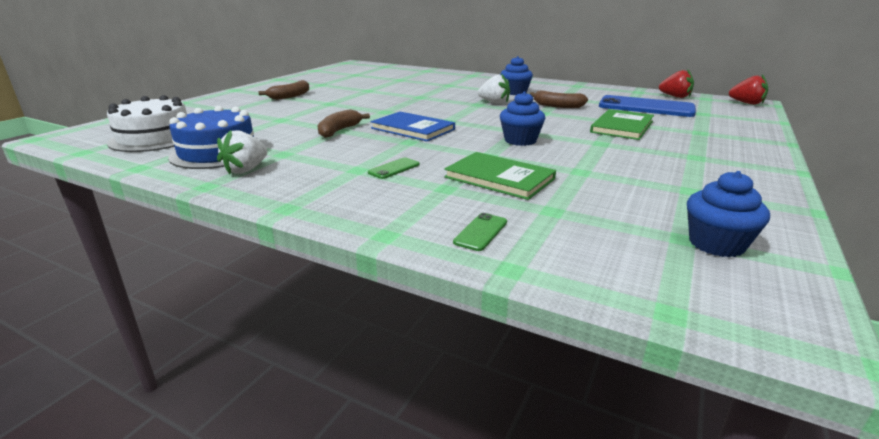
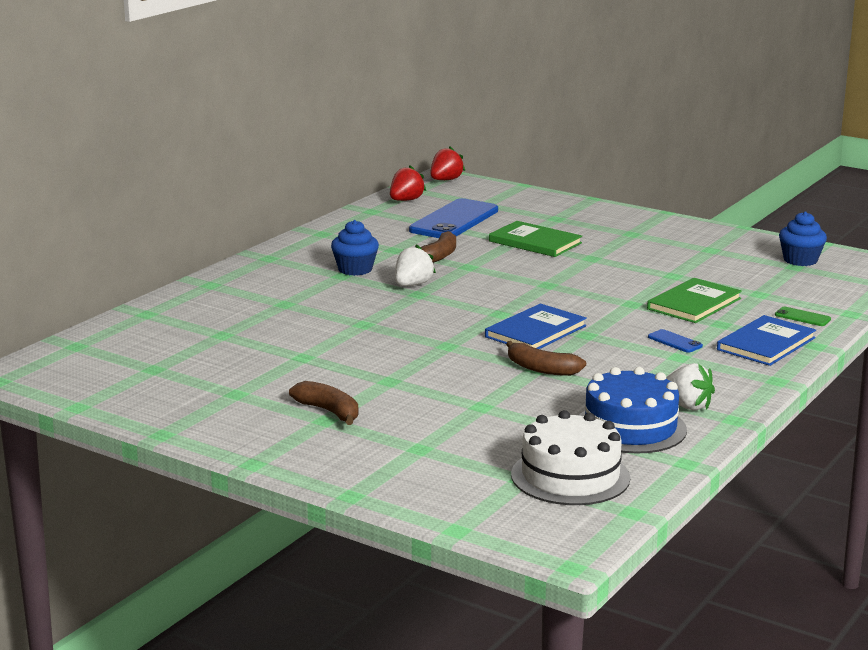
camera: 85 degrees left, 5 degrees down
(389, 207) = (766, 344): none -> blue book
(394, 168) = (675, 341): green phone -> blue phone
(520, 140) = (583, 287): blue cupcake -> none

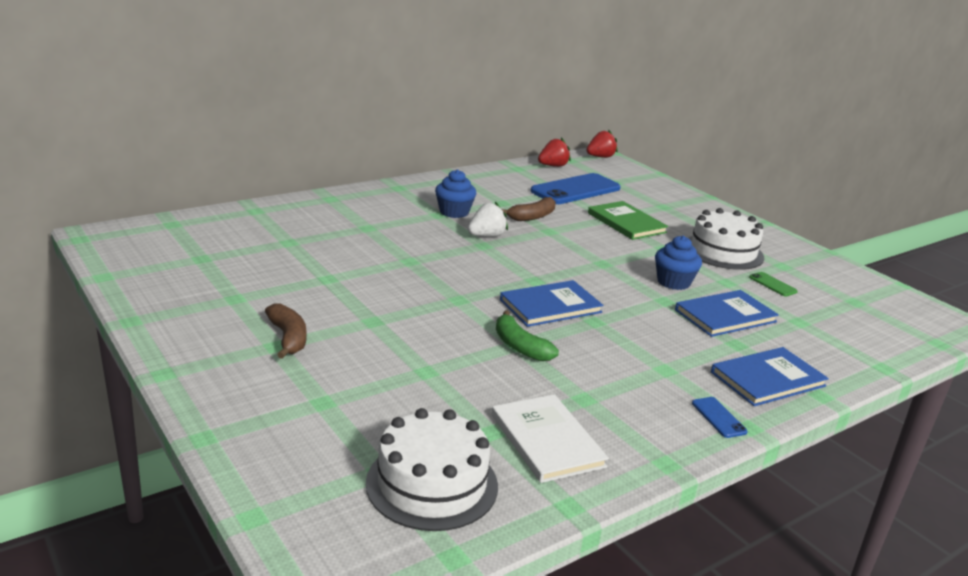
camera: 20 degrees right, 5 degrees up
(541, 369) = (520, 346): brown banana -> green banana
(630, 428) = (547, 440): blue cake -> white book
(648, 249) = (723, 251): none -> white cake
(675, 341) = (674, 351): blue phone -> blue phone (718, 417)
(687, 406) = (628, 431): white strawberry -> none
(694, 304) = (725, 316): green book -> blue book
(800, 260) = (865, 297): blue cupcake -> blue cupcake (673, 282)
(802, 317) = (827, 358): green phone -> green phone (772, 284)

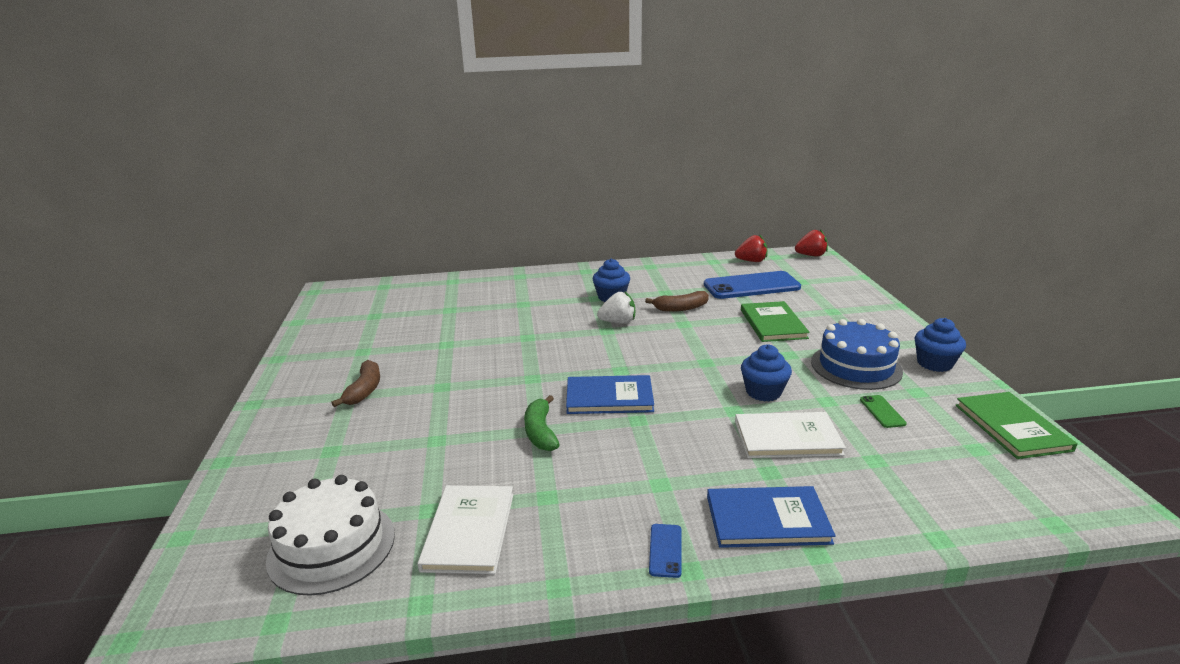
camera: 30 degrees right, 0 degrees up
(723, 251) = (856, 366): white cake -> blue cake
(725, 316) = (787, 438): blue book -> white book
(776, 242) = (934, 363): none -> blue cupcake
(863, 283) = (1011, 427): none -> green book

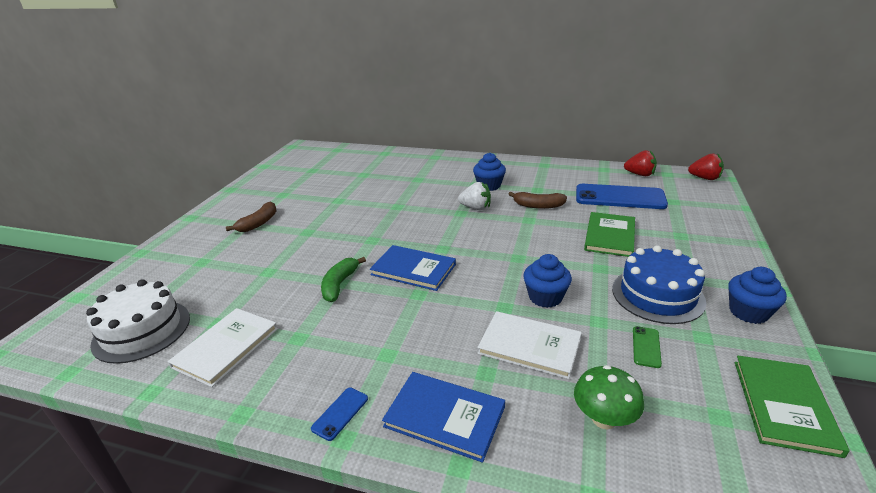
camera: 25 degrees right, 5 degrees up
(898, 478) = (604, 419): none -> green mushroom

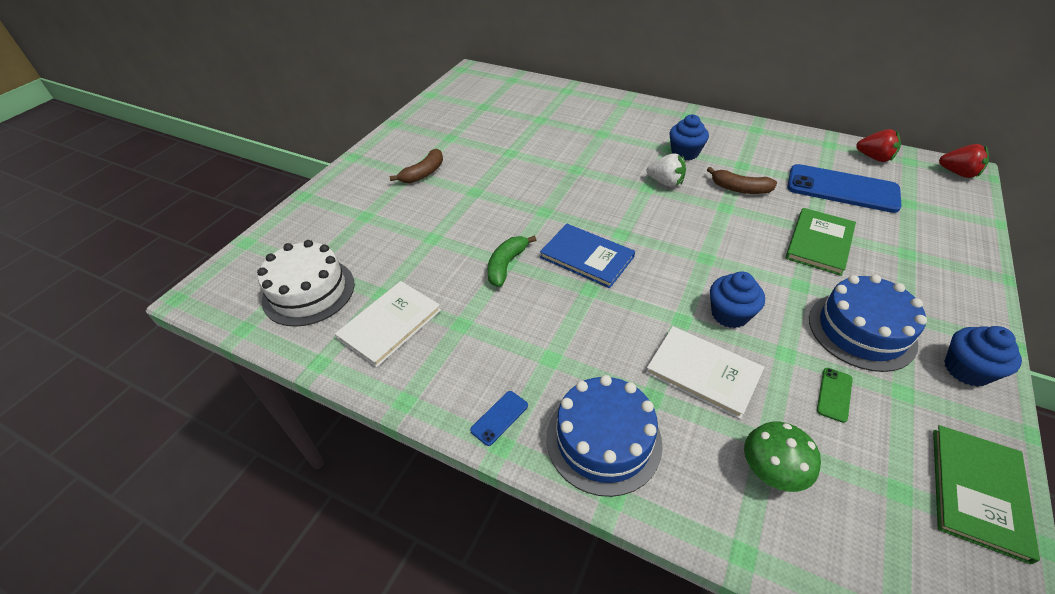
camera: 10 degrees right, 15 degrees up
(444, 417) = (603, 440): blue book -> blue cake

